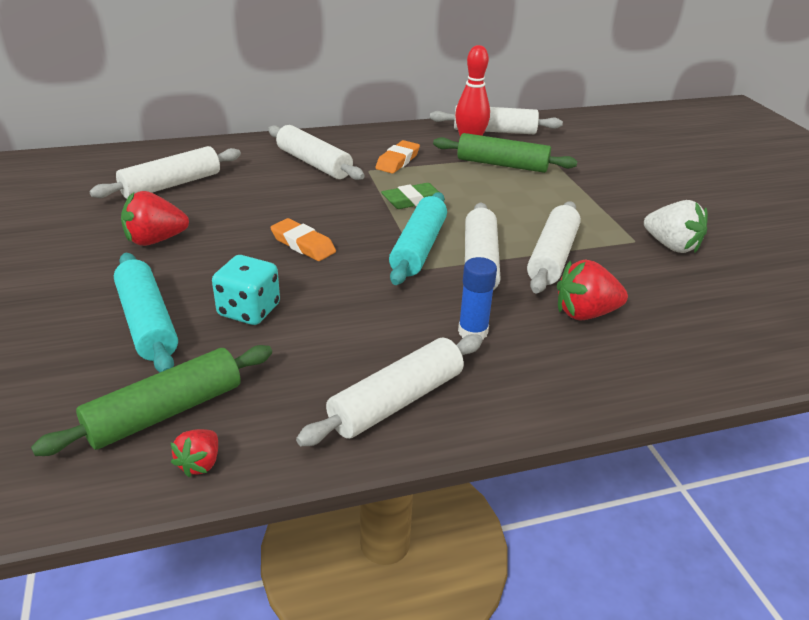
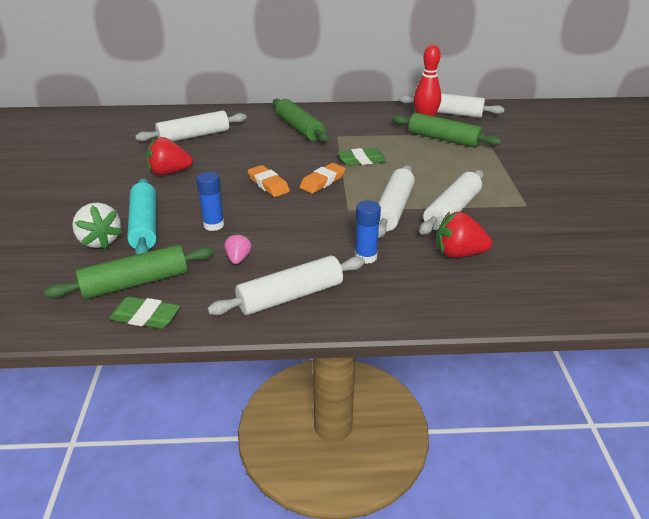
camera: 15 degrees right, 0 degrees up
(200, 463) = (145, 317): red strawberry -> green eraser
(249, 310) = (213, 225): turquoise dice -> blue glue stick
(303, 355) = (238, 258): none -> pink strawberry
(313, 163) = (299, 128): white rolling pin -> green rolling pin
(397, 161) = (362, 131): orange eraser -> orange eraser (322, 181)
(419, 248) = (351, 195): turquoise rolling pin -> none
(671, 246) = (555, 211): white strawberry -> white strawberry (100, 241)

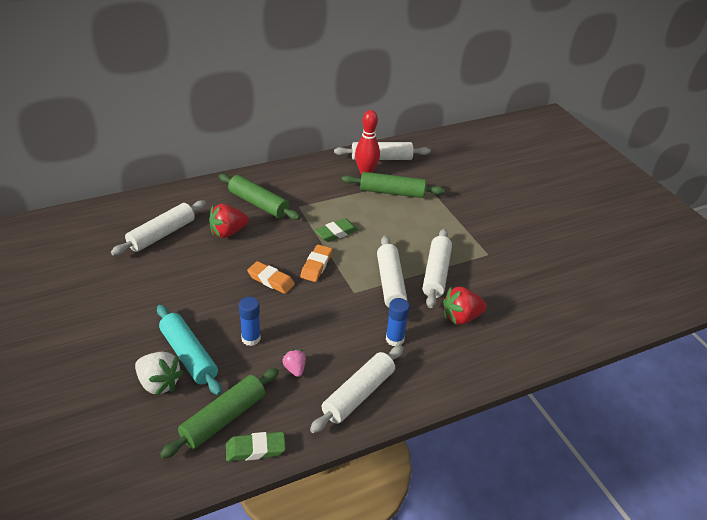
camera: 25 degrees left, 5 degrees up
(169, 172) = (169, 287): red strawberry -> red strawberry (228, 232)

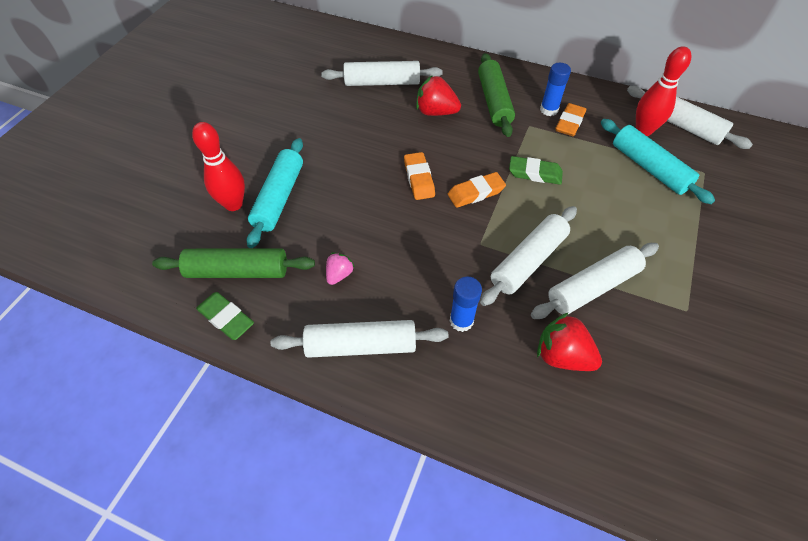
camera: 50 degrees right, 15 degrees up
(159, 383) = (233, 204): white strawberry -> red bowling pin
(251, 338) = (339, 219): blue glue stick -> blue glue stick (549, 110)
(320, 191) = (569, 123): none -> orange eraser
(392, 192) = (649, 168): green rolling pin -> turquoise rolling pin

